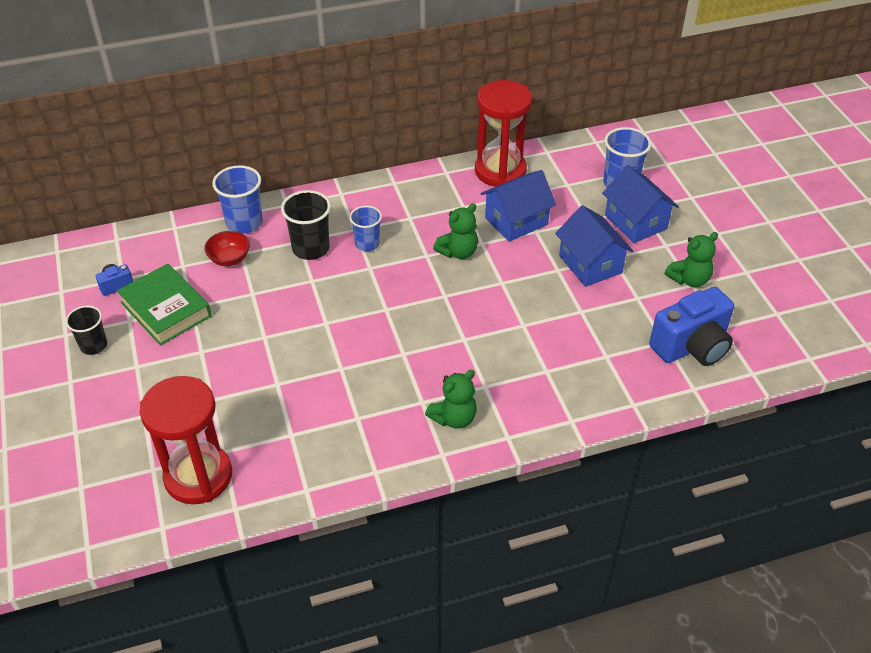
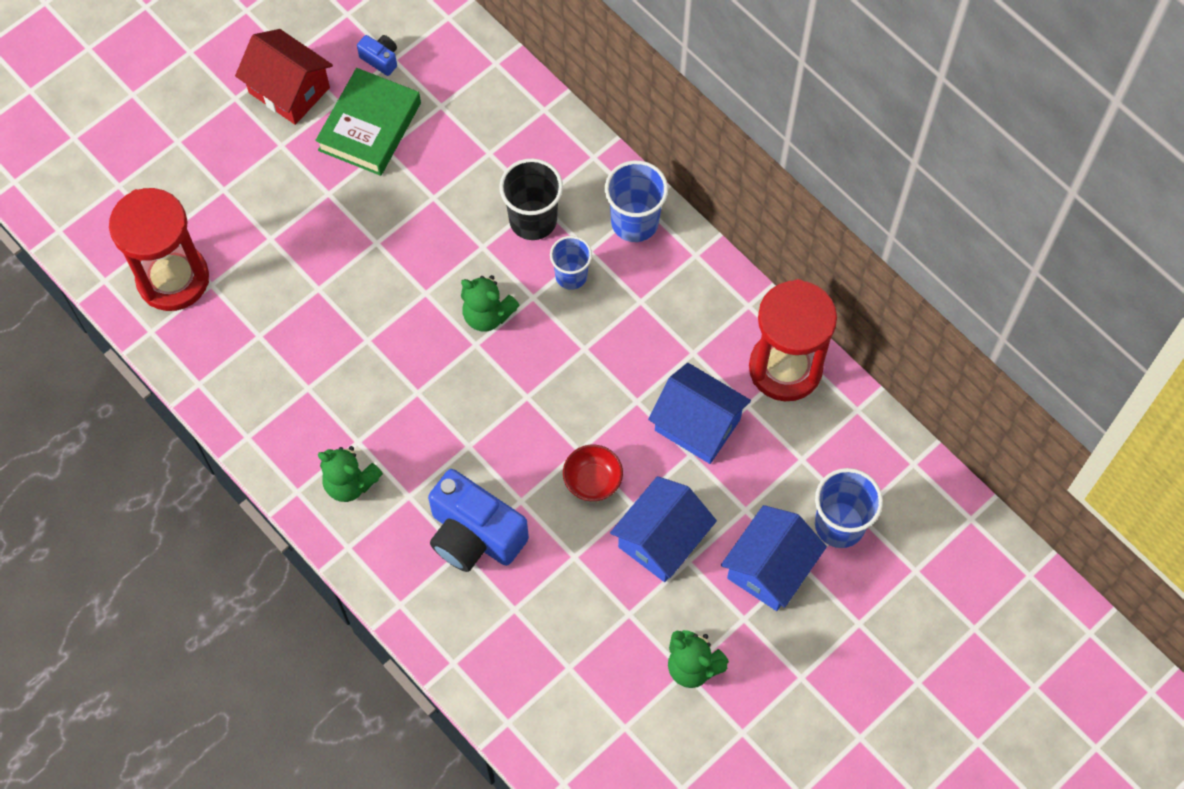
camera: 65 degrees right, 20 degrees up
(93, 345) = (289, 90): black cup -> red house
(229, 259) = (474, 146): red bowl -> red bowl (592, 481)
(244, 223) = (539, 129): blue cup -> blue cup (634, 222)
(458, 252) = (607, 381): green teddy bear -> green teddy bear (487, 315)
(691, 347) = (575, 701): blue camera -> blue camera (474, 535)

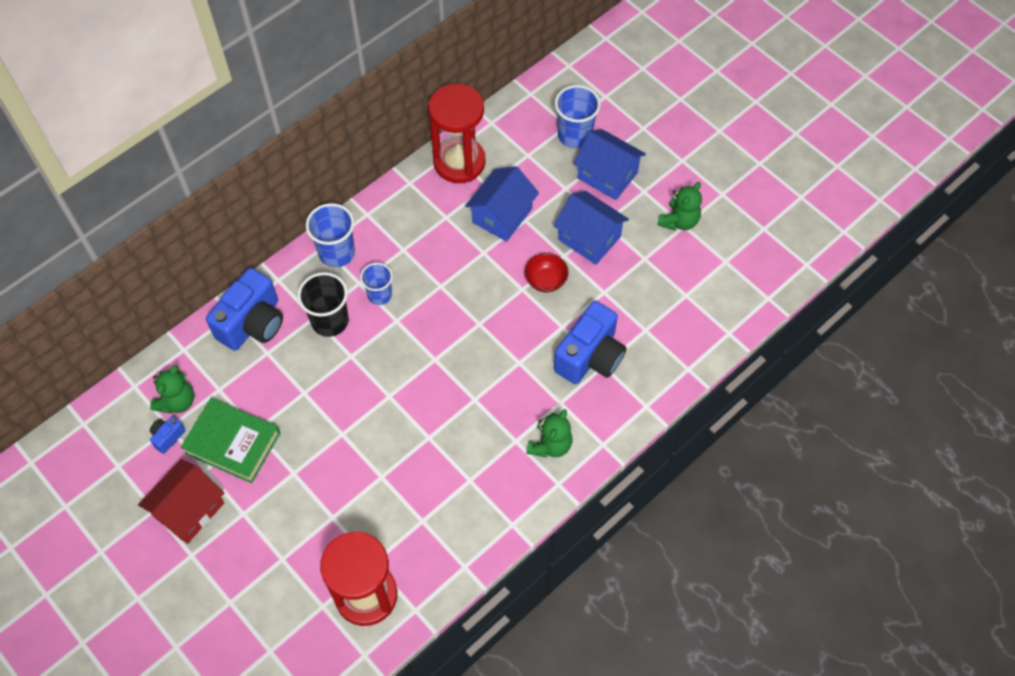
camera: 90 degrees left, 5 degrees down
(487, 315) = (410, 351): green teddy bear -> green teddy bear (177, 401)
(530, 134) = (253, 324): none -> blue camera

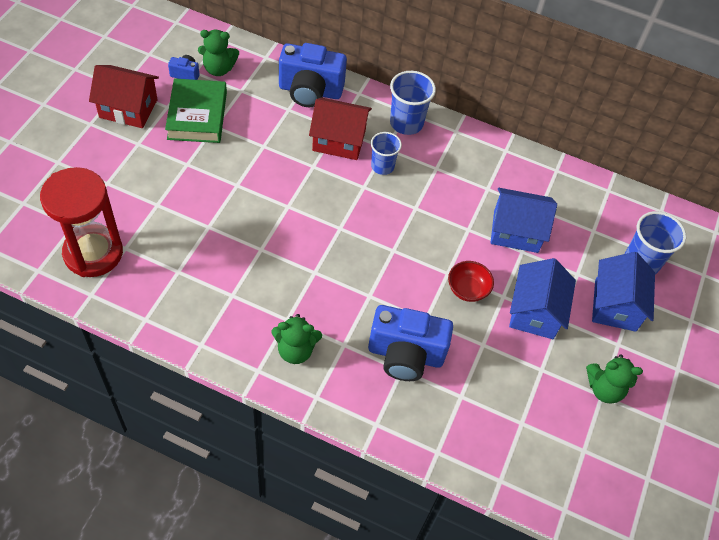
camera: 60 degrees right, 5 degrees down
(330, 321) = (339, 140): black cup -> red house
(459, 162) = (550, 180): red hourglass -> none

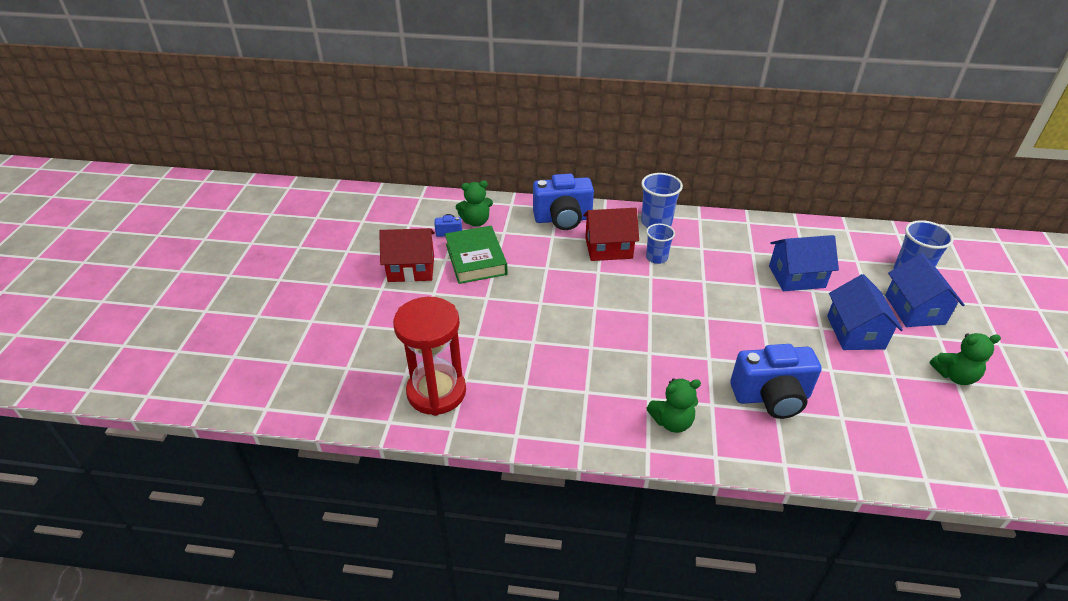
camera: 10 degrees left, 15 degrees down
(467, 289) = (788, 330): red bowl -> none

